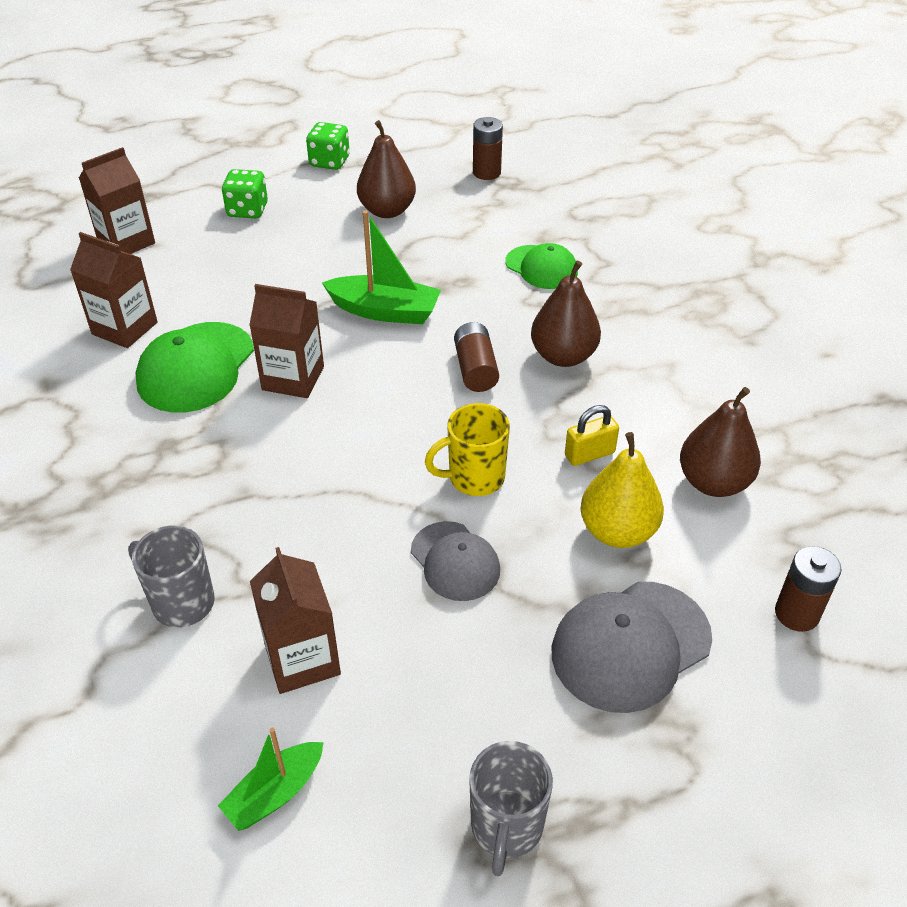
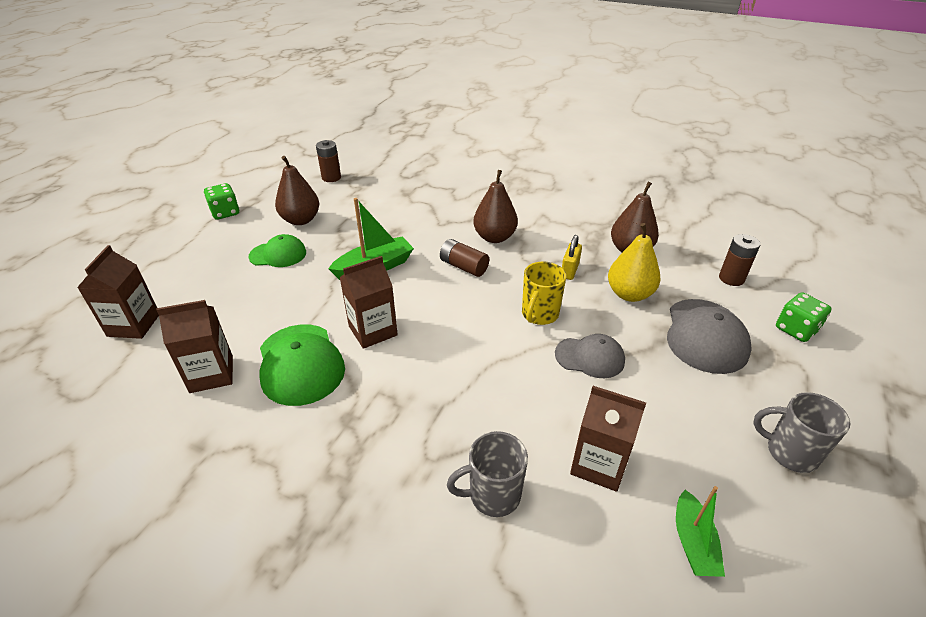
camera: 45 degrees left, 5 degrees down
(247, 210) = (205, 262): green dice -> green dice (796, 329)
(506, 827) = (789, 452): grey mug -> grey mug turned 150 degrees clockwise
(541, 267) = (425, 205): green cap -> green cap (278, 254)

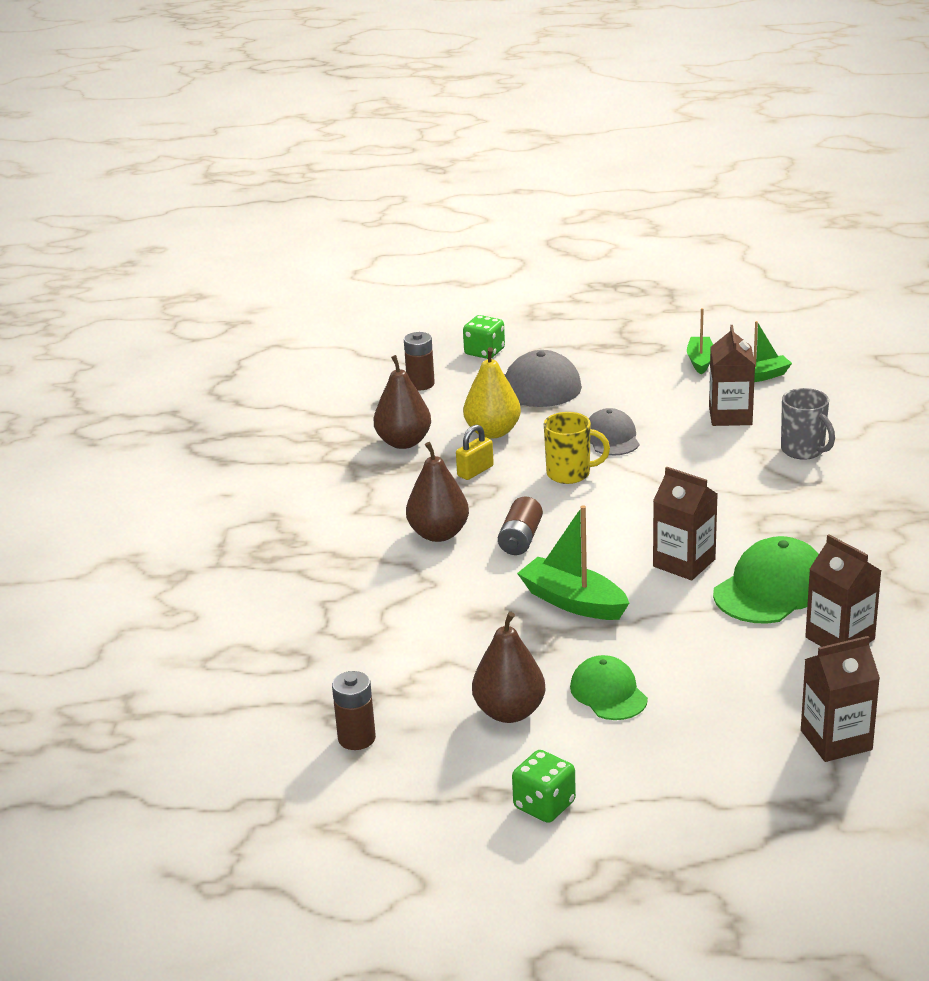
camera: 110 degrees left, 10 degrees down
(569, 271) = (475, 471): yellow padlock -> yellow padlock turned 45 degrees counterclockwise
(751, 496) = (700, 361): none -> green boat
(789, 452) = (644, 350): grey mug -> none

